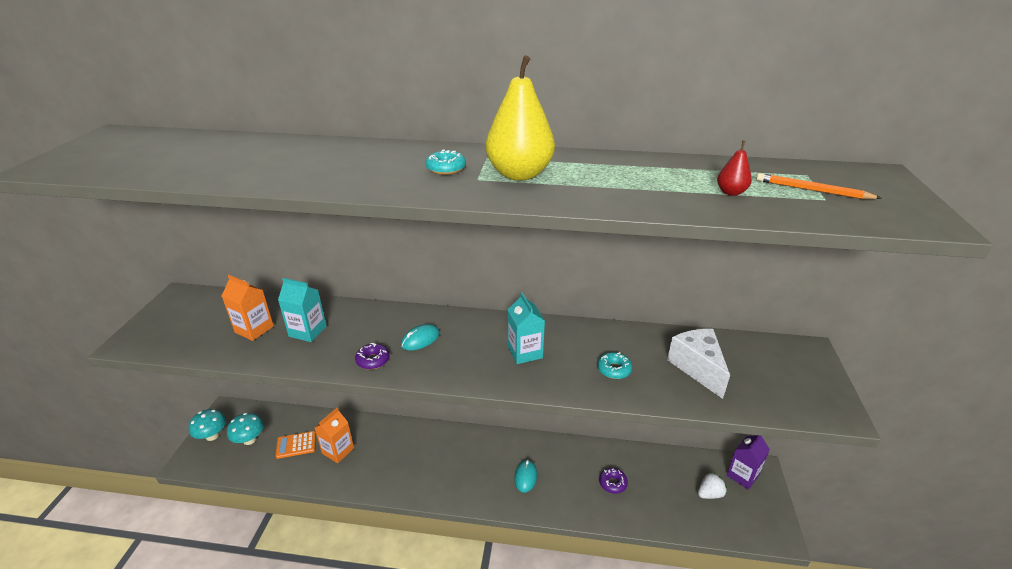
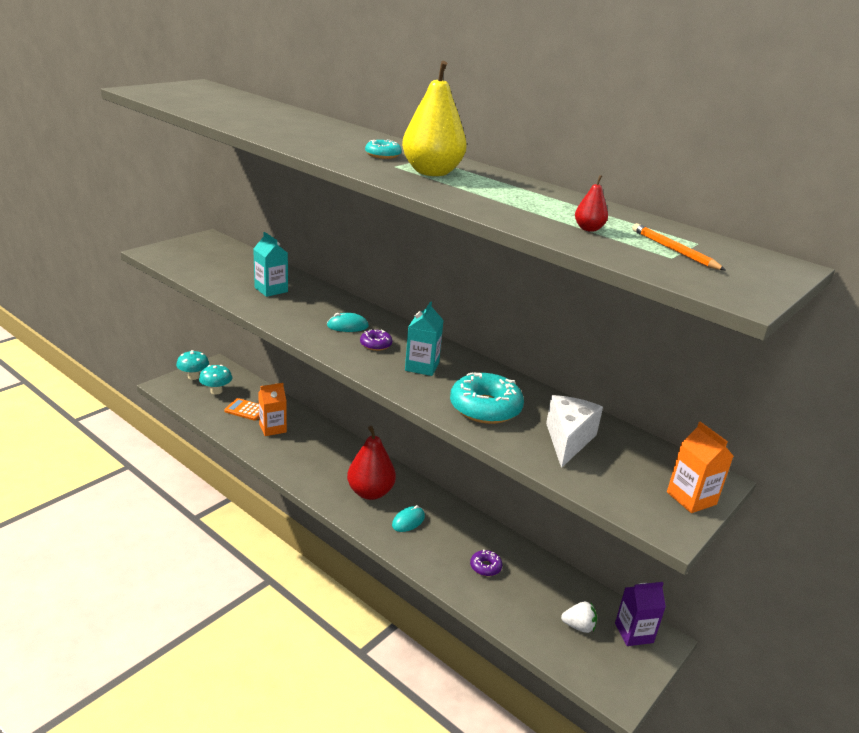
camera: 30 degrees right, 5 degrees down
(254, 329) = (236, 275): orange carton -> orange carton (691, 498)
(373, 360) = (297, 324): purple donut -> purple donut (376, 345)
(474, 467) = (370, 492): none -> red pear
(614, 369) = (485, 408): turquoise donut -> turquoise donut, size x2.02

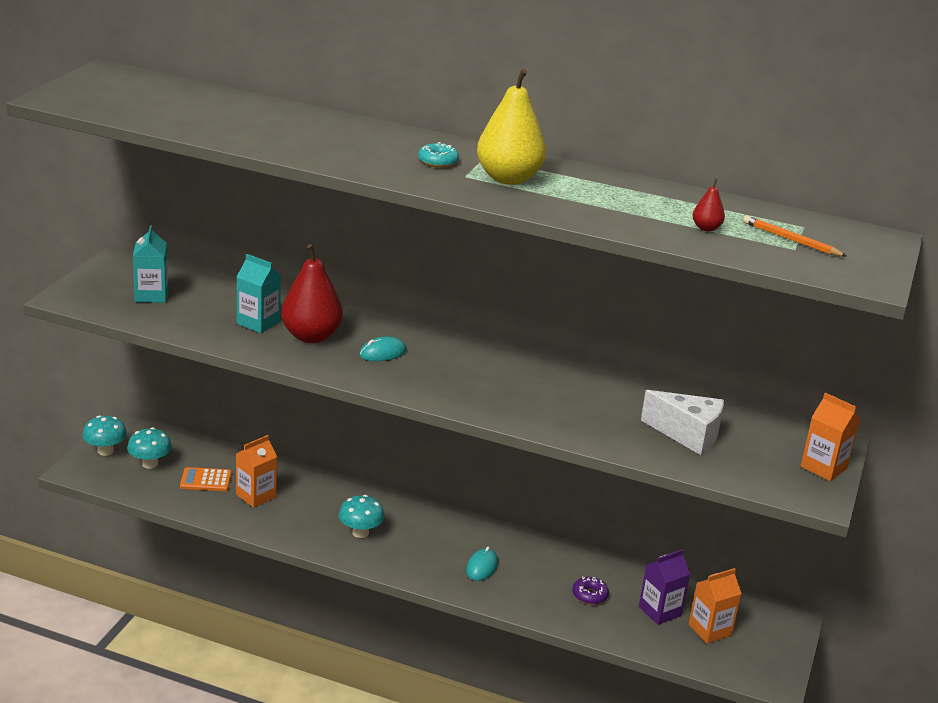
camera: 20 degrees left, 0 degrees up
(330, 472) = (360, 532): none -> turquoise mushroom
(370, 492) = (421, 545): red pear -> red pear (311, 336)
(376, 345) = (430, 370): purple donut -> none
(422, 366) = (497, 386): turquoise carton -> turquoise carton (151, 295)
(485, 408) = (590, 419): turquoise donut -> none
(568, 440) = (688, 435): white cheese -> white cheese turned 120 degrees clockwise
(578, 626) = (710, 630): white strawberry -> orange carton
(634, 633) = (763, 623): purple carton -> purple carton (660, 611)

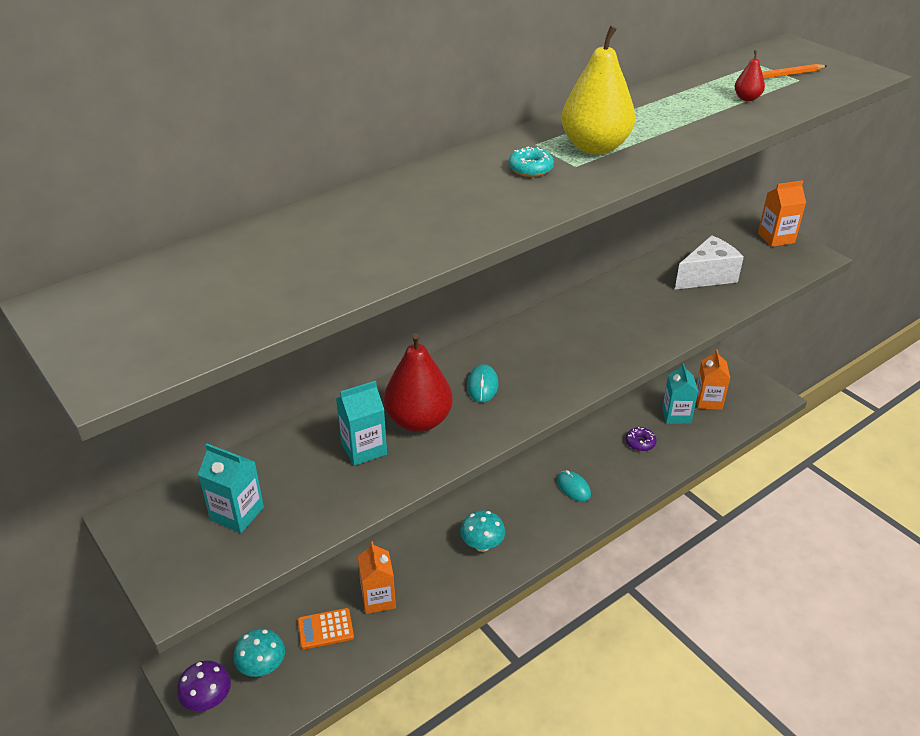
camera: 55 degrees left, 10 degrees up
(105, 451) = (208, 700): turquoise mushroom -> purple mushroom
(206, 480) = (325, 629): orange calculator -> orange calculator turned 45 degrees clockwise
(660, 611) = (676, 415): purple carton -> turquoise carton

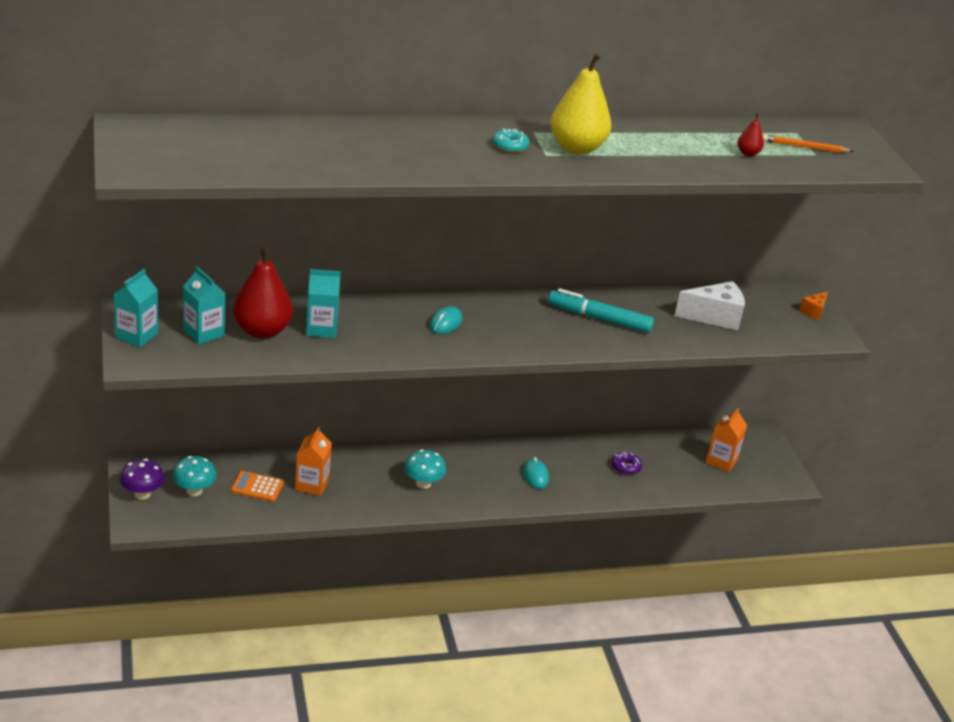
camera: 20 degrees right, 5 degrees down
(419, 421) = (376, 327): red pear -> red pear (262, 331)
(615, 319) = (599, 318): none -> turquoise marker
(676, 415) = (679, 460): turquoise carton -> turquoise carton (136, 335)
(776, 238) = (814, 311): orange carton -> orange cheese

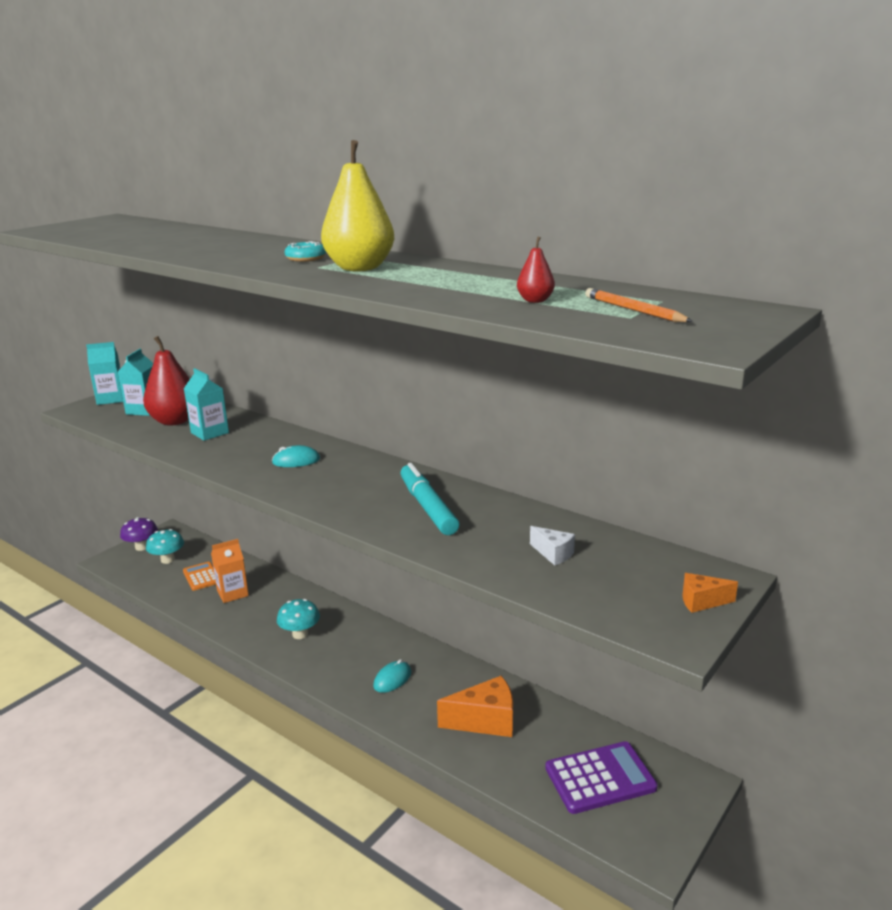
camera: 55 degrees right, 10 degrees down
(626, 467) = (485, 721): purple donut -> orange cheese
(714, 317) = (553, 554): white cheese -> white cheese, size x0.53
(721, 461) = (600, 778): orange carton -> purple calculator

